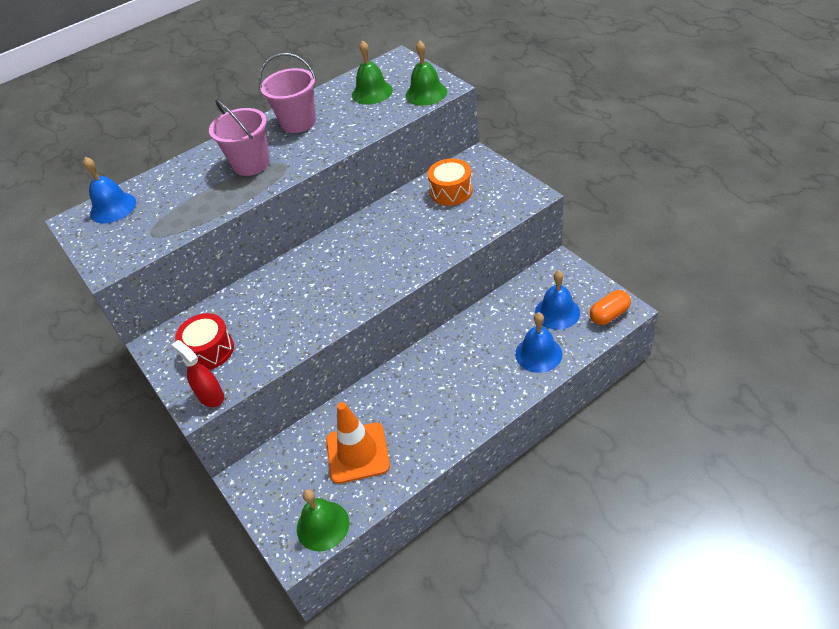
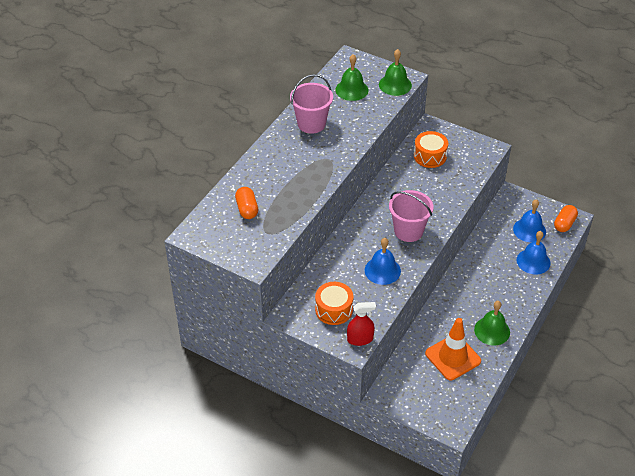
camera: 30 degrees left, 0 degrees up
(113, 207) = (215, 219): blue bell -> blue bell (382, 270)
(153, 203) = (247, 209): none -> orange capsule
(209, 350) = (334, 310): red drum -> orange drum
(211, 396) = (360, 339): red spray bottle -> red spray bottle turned 150 degrees clockwise
(251, 164) = (301, 164): pink bucket -> pink bucket (408, 231)
(322, 525) = (460, 408): green bell -> green bell (492, 331)

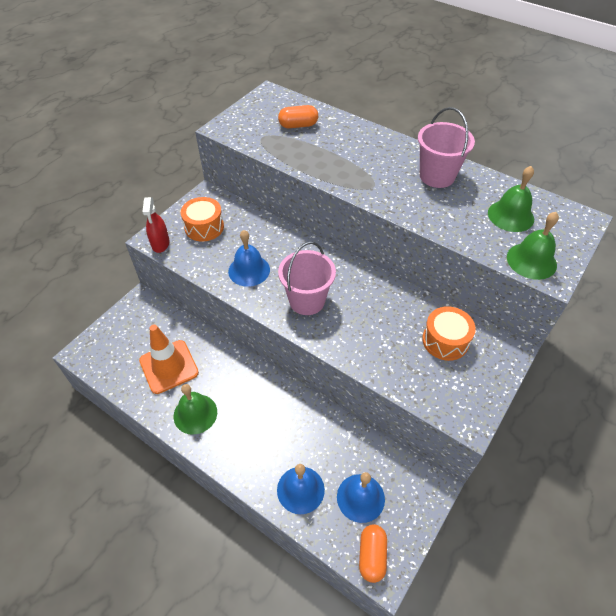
camera: 95 degrees right, 5 degrees up
(564, 224) = (372, 556): orange capsule -> orange capsule turned 60 degrees clockwise

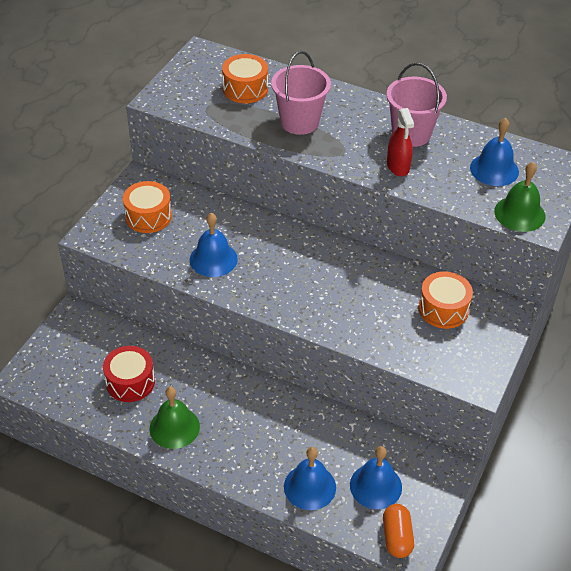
camera: 10 degrees left, 5 degrees down
(160, 243) = (101, 240): red spray bottle -> red spray bottle (398, 166)
(169, 366) = (130, 382): orange traffic cone -> red drum
(298, 125) = (245, 89): orange capsule -> orange drum
(307, 301) = (286, 285): pink bucket -> pink bucket (299, 122)
(510, 215) = (494, 169): green bell -> blue bell

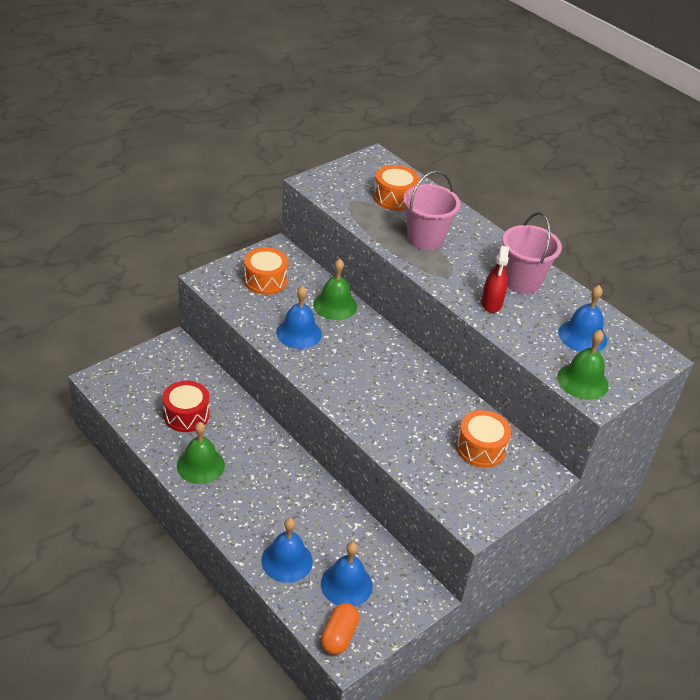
camera: 20 degrees right, 5 degrees down
(230, 218) = (335, 305): none -> green bell

